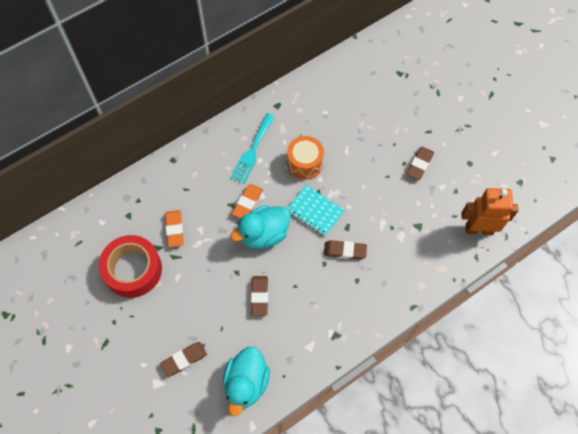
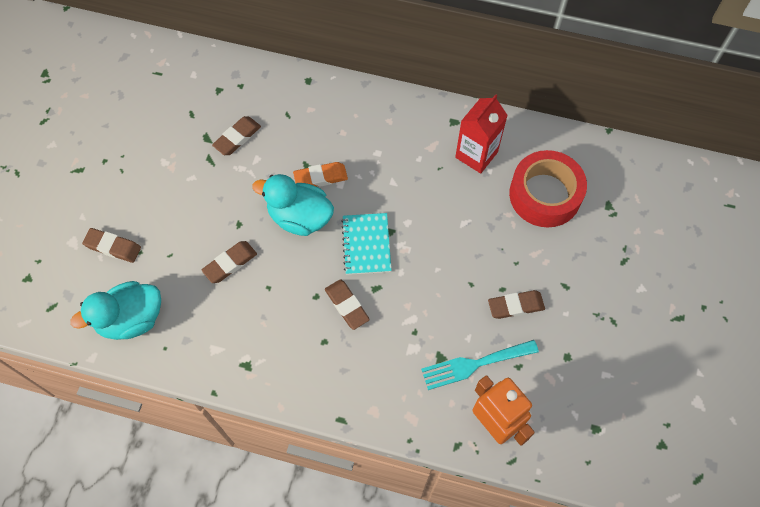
camera: 50 degrees right, 0 degrees up
(133, 270) = (167, 136): red tape -> red tape (545, 195)
(174, 229) = (237, 138): orange eraser -> brown eraser
(252, 151) = (381, 139): turquoise fork -> turquoise fork (474, 364)
(305, 163) = (412, 195): orange drum -> none
(309, 111) = (476, 155): none -> red carton

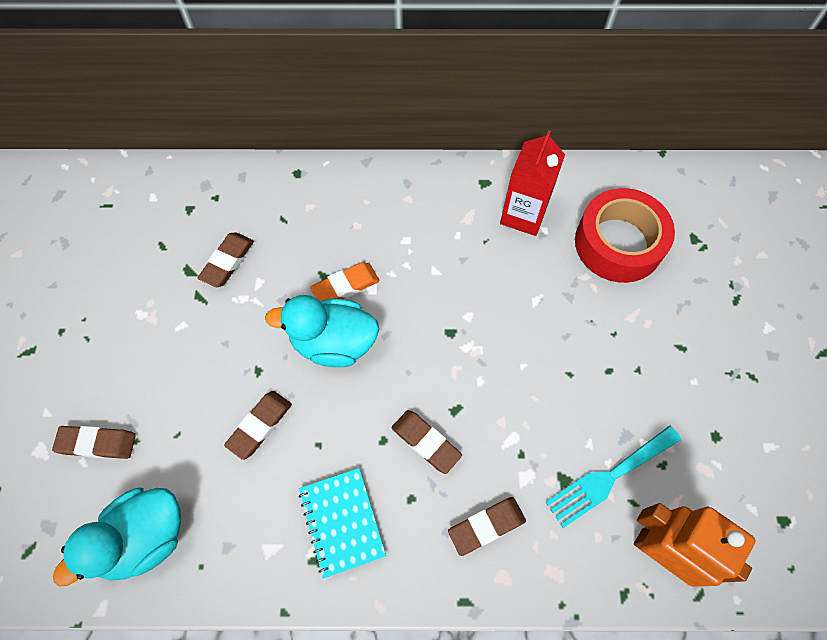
camera: 15 degrees left, 0 degrees up
(366, 244) = (427, 357): turquoise notebook -> turquoise notebook (342, 522)
(515, 306) = (632, 388): brown eraser -> brown eraser (486, 526)

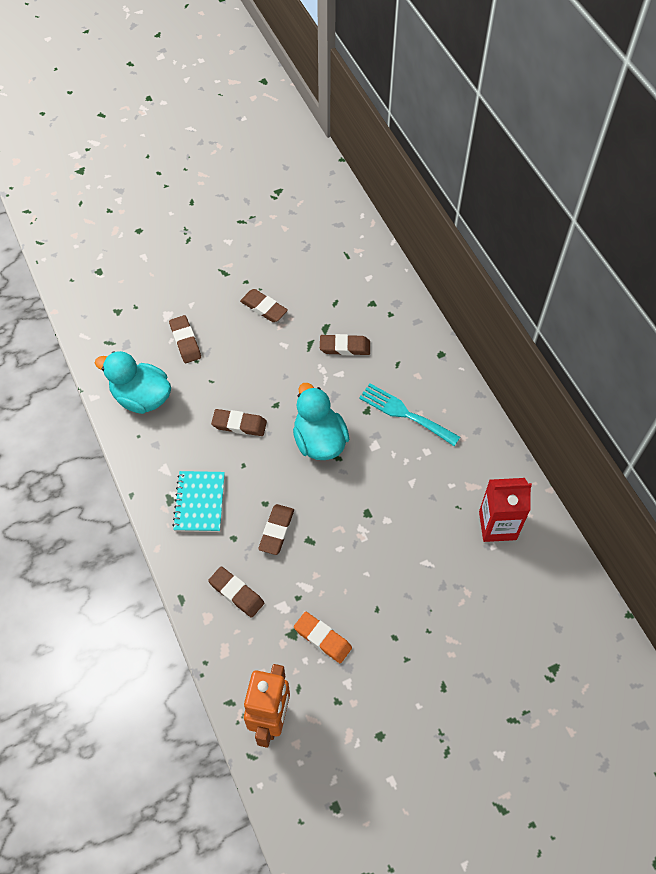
camera: 65 degrees right, 5 degrees down
(114, 326) = (264, 308): none -> brown eraser
(342, 522) = (199, 502): turquoise notebook -> turquoise notebook turned 45 degrees counterclockwise
(345, 286) = (366, 428): orange eraser -> orange eraser (322, 638)
(609, 477) = (309, 664): turquoise fork -> turquoise fork (405, 413)
(618, 243) = (513, 607): red tape -> none

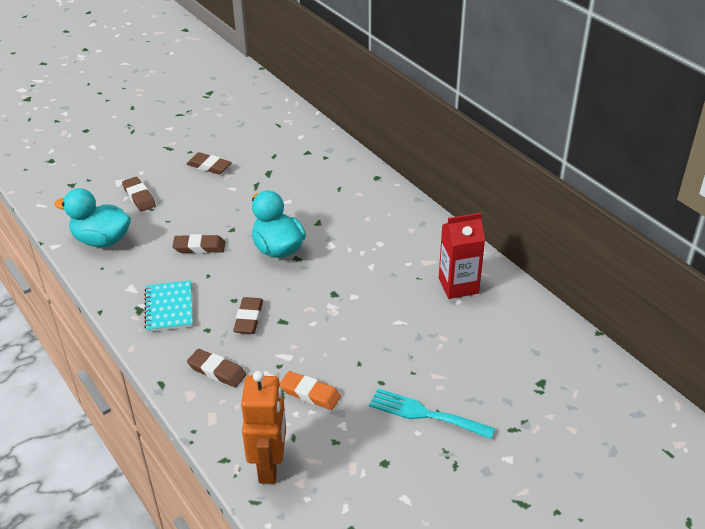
camera: 10 degrees left, 20 degrees down
(345, 347) = (288, 183): brown eraser -> none
(405, 413) = (353, 220): turquoise fork -> turquoise fork (425, 414)

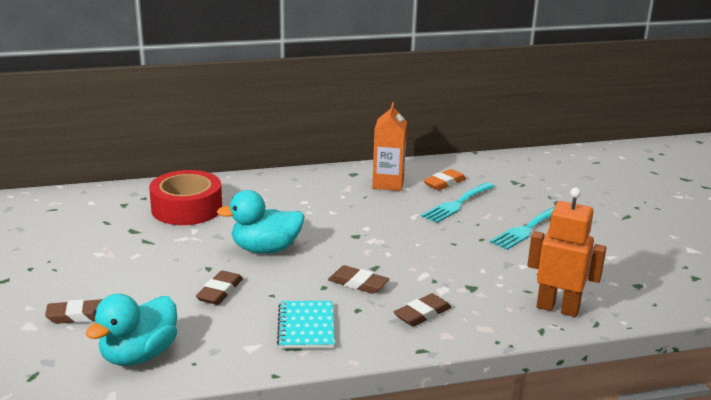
camera: 70 degrees left, 15 degrees down
(169, 308) = (306, 326): turquoise notebook -> turquoise notebook turned 75 degrees clockwise
(209, 166) = (77, 261): brown eraser -> none
(310, 393) = (478, 272): orange eraser -> orange eraser (444, 183)
(321, 184) = (187, 208): none -> red tape
(447, 347) = (457, 204): none -> turquoise fork
(458, 285) = (388, 183): red carton -> orange carton

